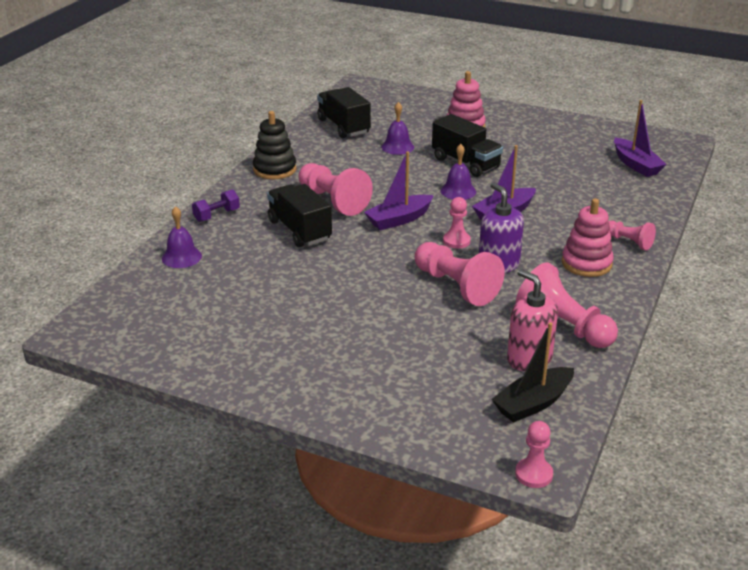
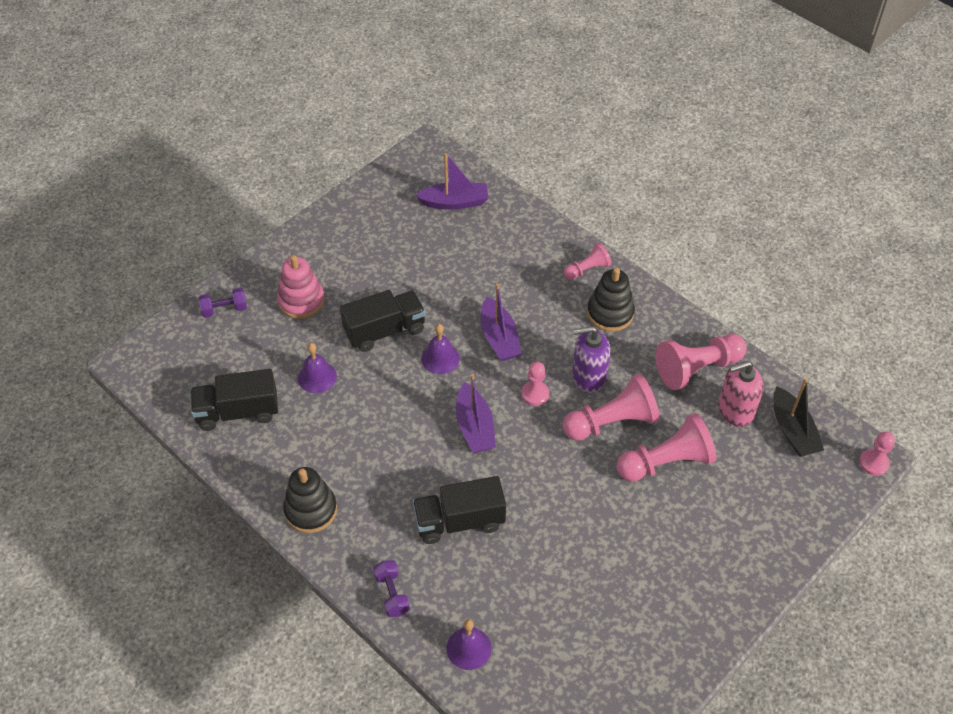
camera: 70 degrees left, 20 degrees up
(333, 201) = (410, 473): pink pawn -> pink pawn (666, 462)
(431, 103) = (224, 309): none -> purple dumbbell
(586, 263) = (610, 313): pink stacking toy -> black stacking toy

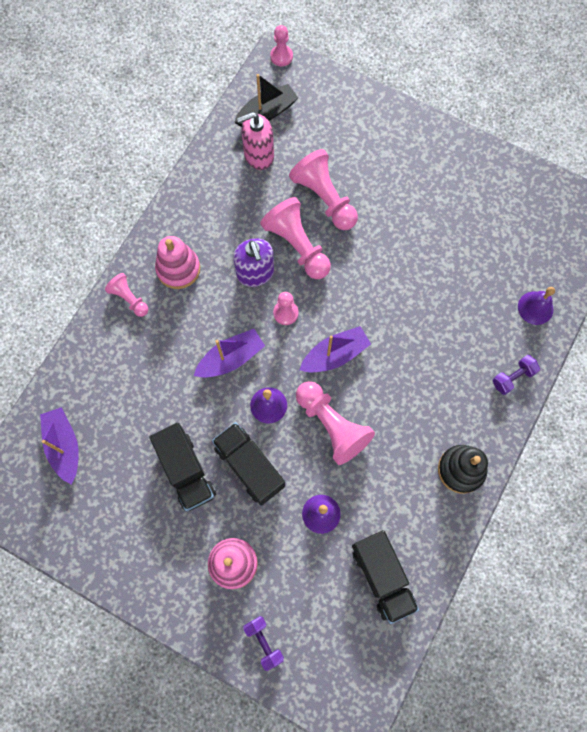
camera: 105 degrees left, 20 degrees up
(459, 521) = (430, 343): black truck -> black truck (186, 471)
(610, 313) = (178, 269): black stacking toy -> pink stacking toy
(697, 368) = (223, 189): pink pawn -> pink pawn (332, 425)
(735, 410) = (258, 155): pink soap dispenser -> pink soap dispenser turned 105 degrees clockwise

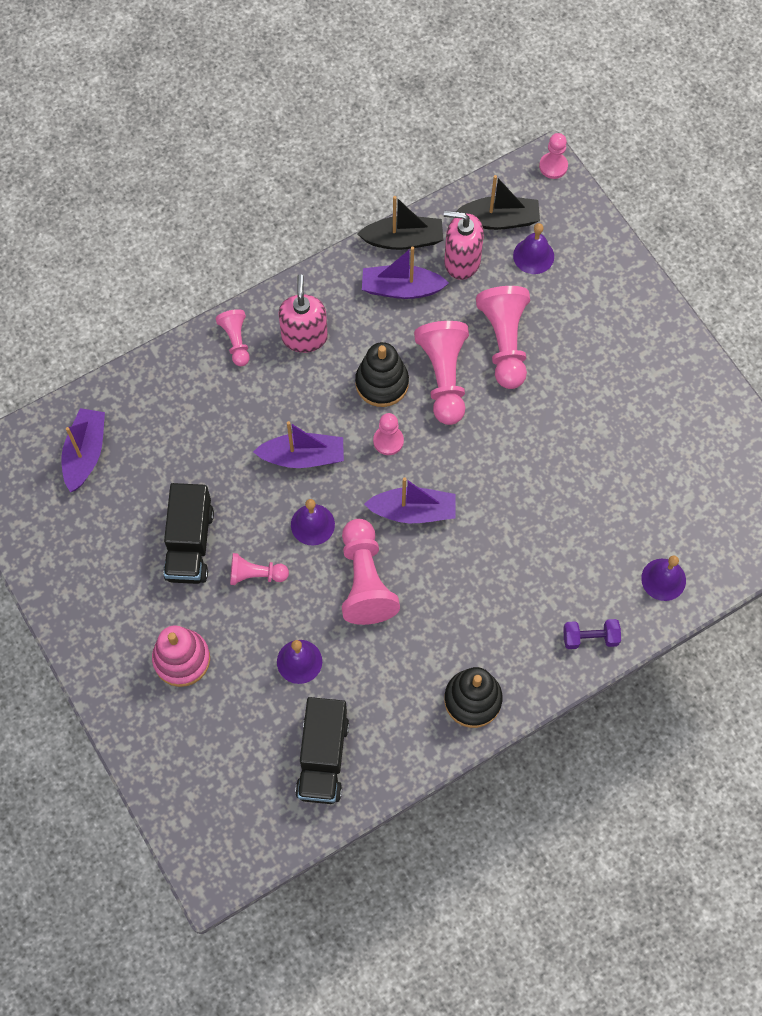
camera: 30 degrees right, 5 degrees down
(178, 269) = (304, 337): pink stacking toy -> pink soap dispenser
(207, 161) = (403, 240): none -> black boat
(227, 197) = (401, 289): none -> purple boat
(249, 466) = (256, 574): black truck -> pink pawn
(255, 273) = (382, 383): purple soap dispenser -> black stacking toy
(264, 642) = (166, 751): purple dumbbell -> none
(306, 126) = (533, 256): none -> purple bell

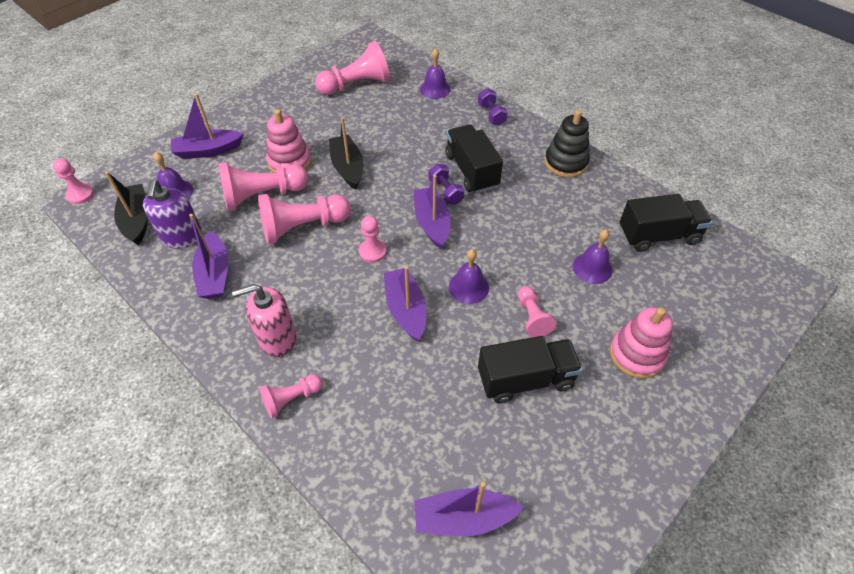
camera: 105 degrees left, 15 degrees down
(365, 581) = (504, 240): pink pawn -> pink pawn (356, 85)
(382, 383) = (316, 268): black stacking toy -> none
(403, 240) = (159, 283): black boat -> black boat (347, 168)
(459, 539) = (446, 192): none -> purple dumbbell
(462, 261) = (182, 237): pink soap dispenser -> purple soap dispenser
(487, 579) = (471, 171): none -> black truck
(555, 377) = (289, 162): none -> pink stacking toy
(598, 292) = (208, 150): none -> purple boat

